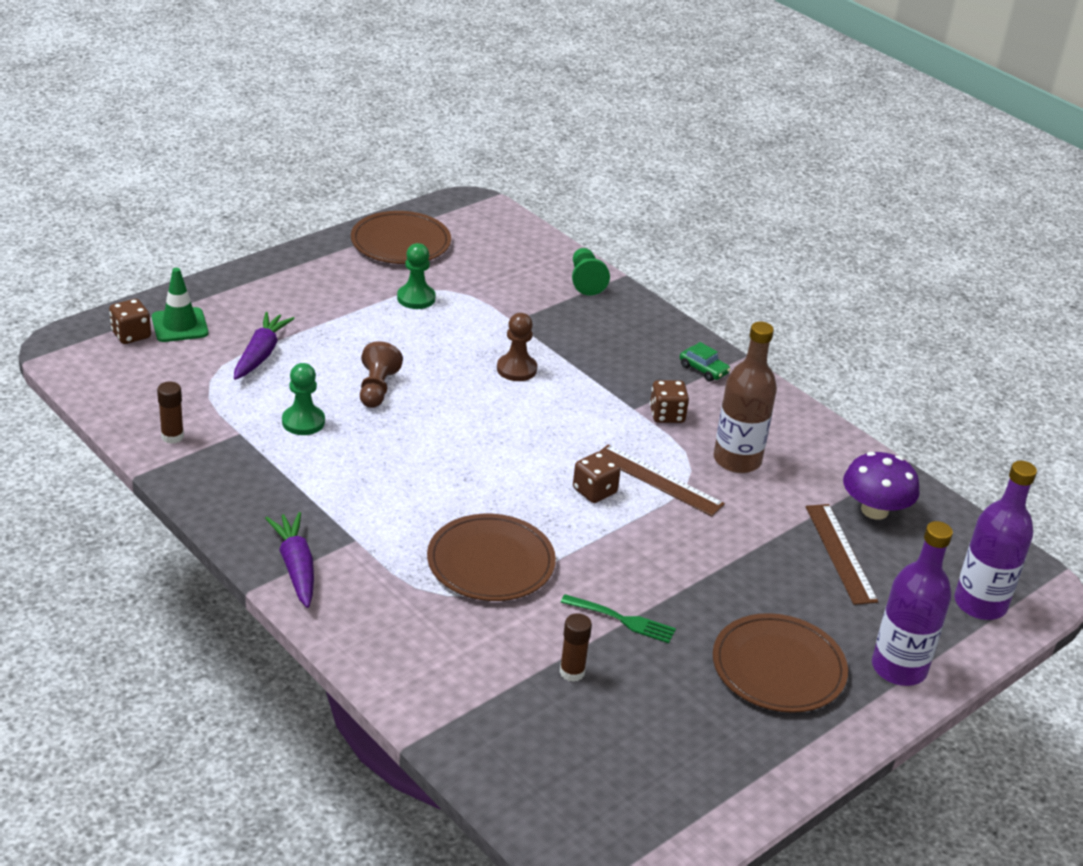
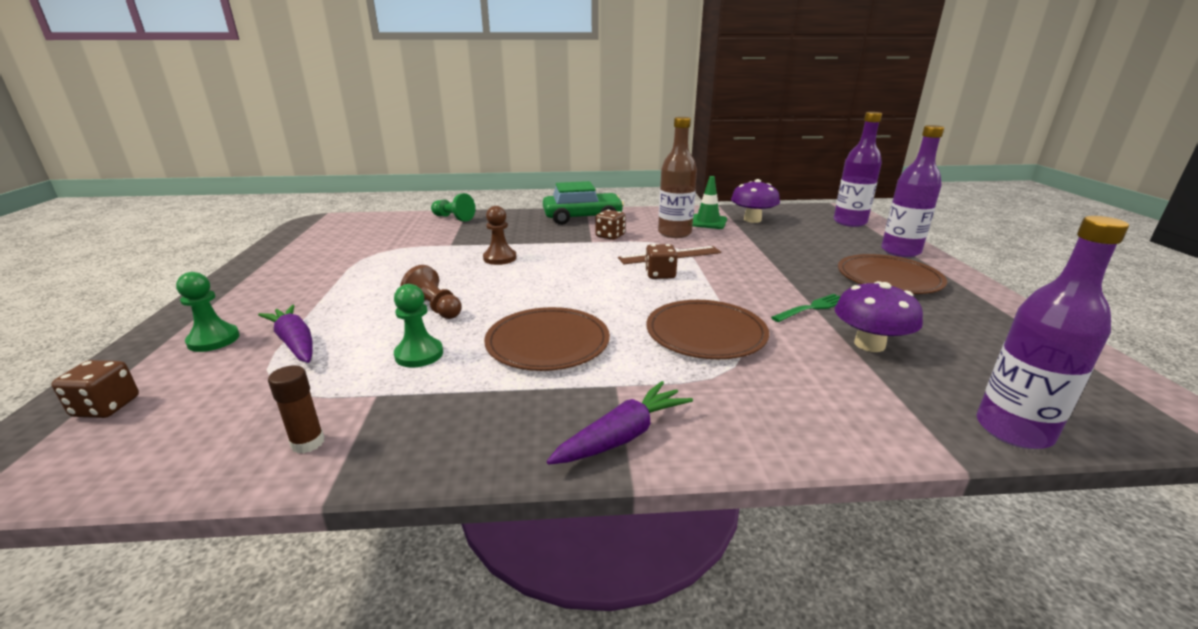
camera: 50 degrees left, 10 degrees down
(180, 325) = (164, 370): green traffic cone -> green traffic cone (707, 222)
(296, 567) = (623, 436): purple carrot -> purple carrot turned 120 degrees clockwise
(400, 242) = (299, 249): brown plate -> brown plate (547, 342)
(416, 298) = (366, 263): green pawn -> green pawn (213, 340)
(488, 773) = (1013, 430): none -> purple bottle
(572, 672) = (869, 344): brown glue stick -> purple mushroom
(703, 369) = (582, 218): green car -> green car, size x2.25
(840, 553) = (784, 235): brown ruler -> none

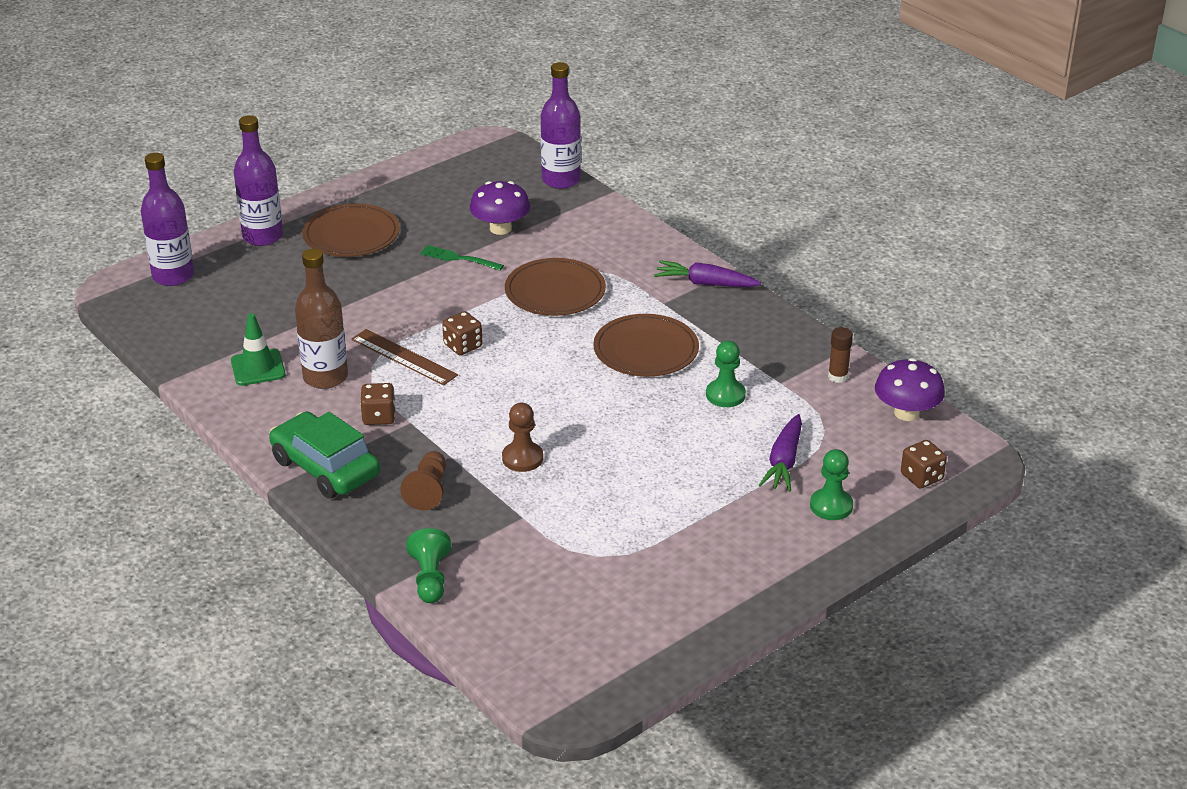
camera: 125 degrees left, 10 degrees up
(435, 308) = (662, 430): brown pawn -> brown pawn (428, 490)
(752, 220) = (219, 340): purple mushroom -> purple mushroom (906, 413)

